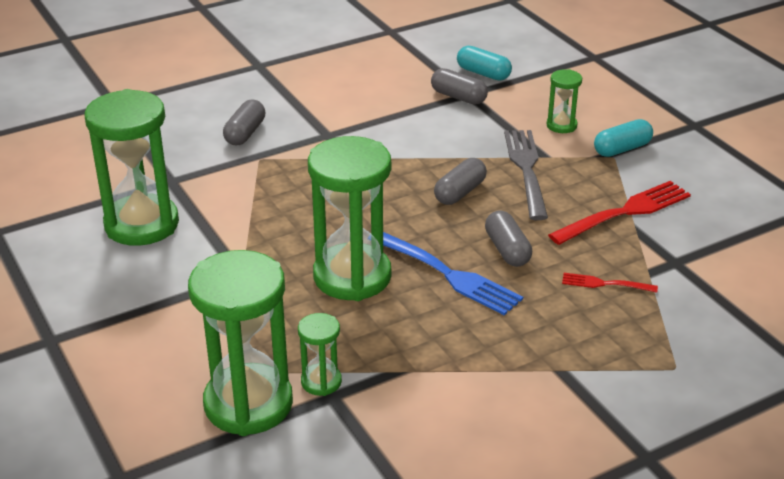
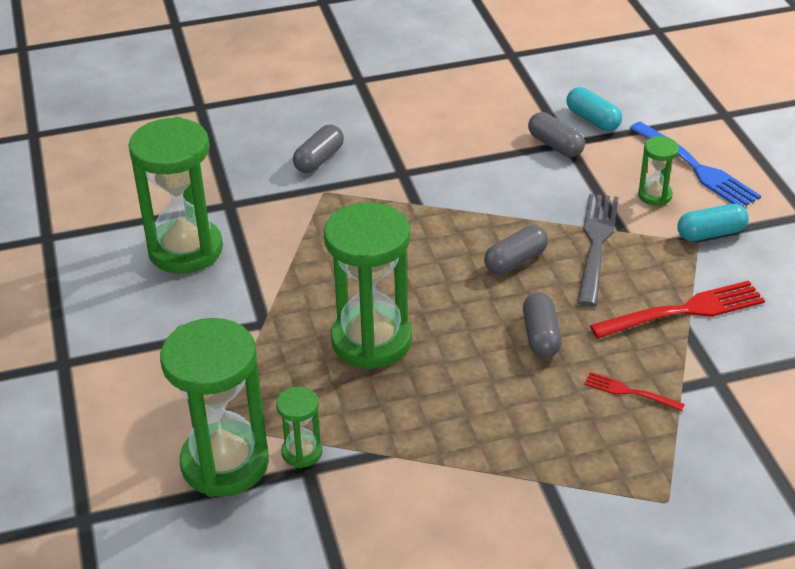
camera: 15 degrees right, 5 degrees up
(447, 274) = (468, 354): blue fork -> blue fork (696, 168)

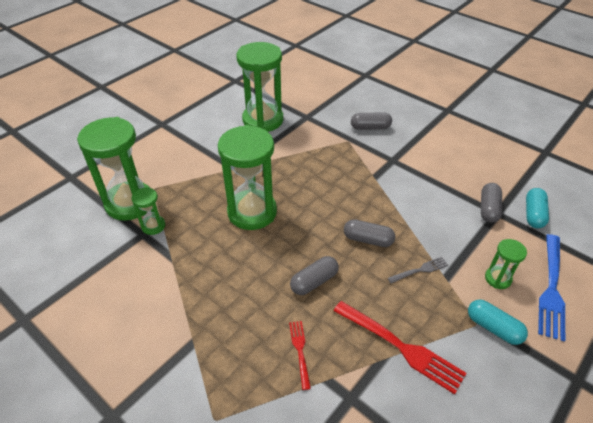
camera: 55 degrees right, 5 degrees up
(596, 244) = (420, 270): grey fork -> grey fork, size x0.52

